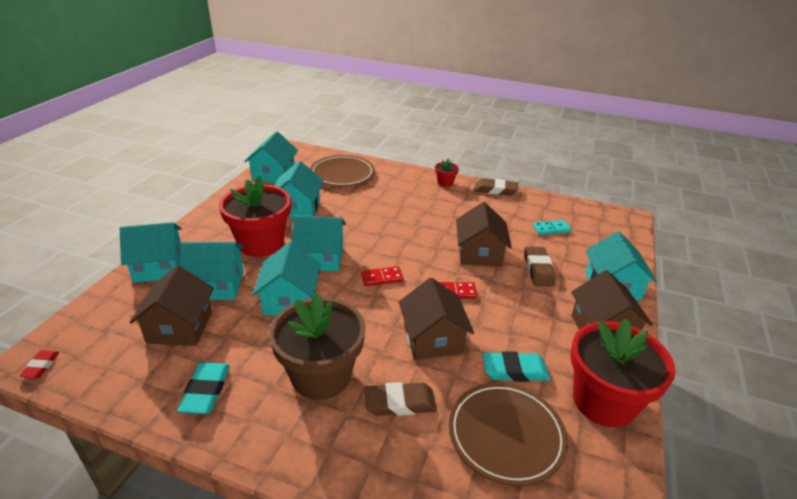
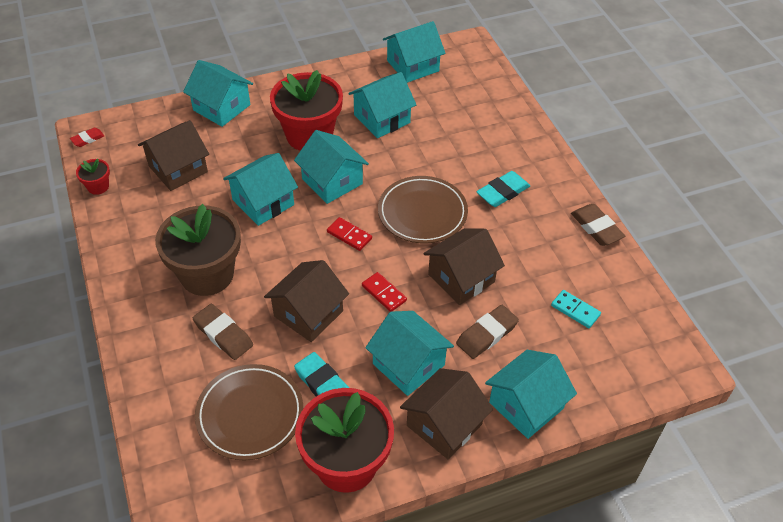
camera: 50 degrees right, 15 degrees up
(206, 391) = (139, 227): turquoise eraser -> turquoise eraser (503, 192)
(217, 285) = (236, 152): turquoise house -> turquoise house (408, 364)
(342, 174) = (473, 105): brown plate -> brown plate (422, 213)
(445, 183) = (557, 182): red flower pot -> red flower pot (98, 186)

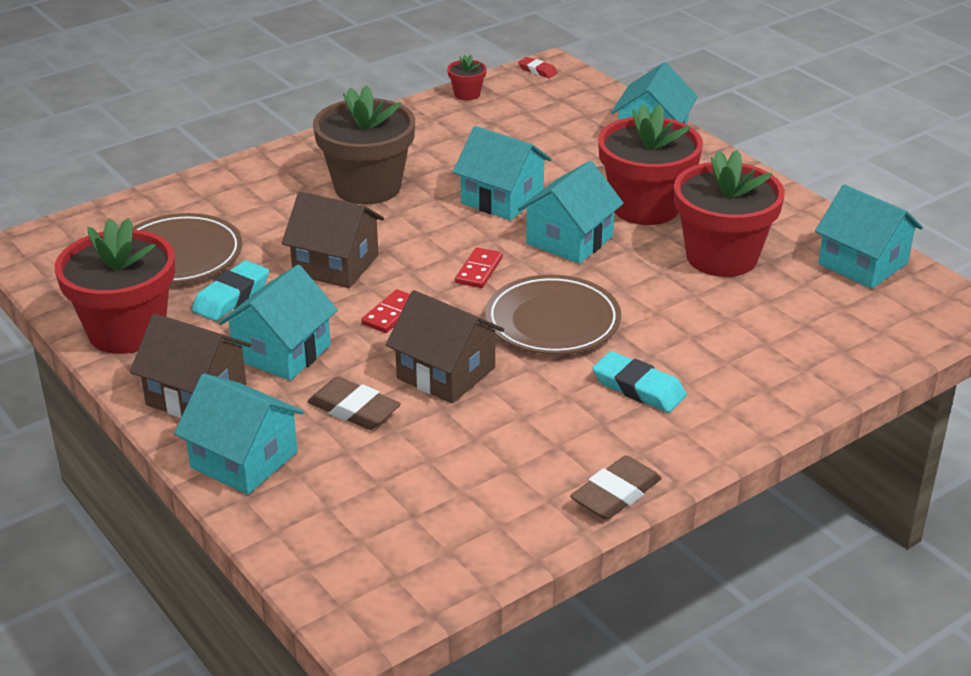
camera: 75 degrees right, 15 degrees down
(178, 169) = (524, 133): brown house -> none
(223, 334) = (284, 216): brown eraser -> none
(382, 119) = (721, 257): turquoise house -> red flower pot
(575, 310) = (430, 488): turquoise domino -> none

